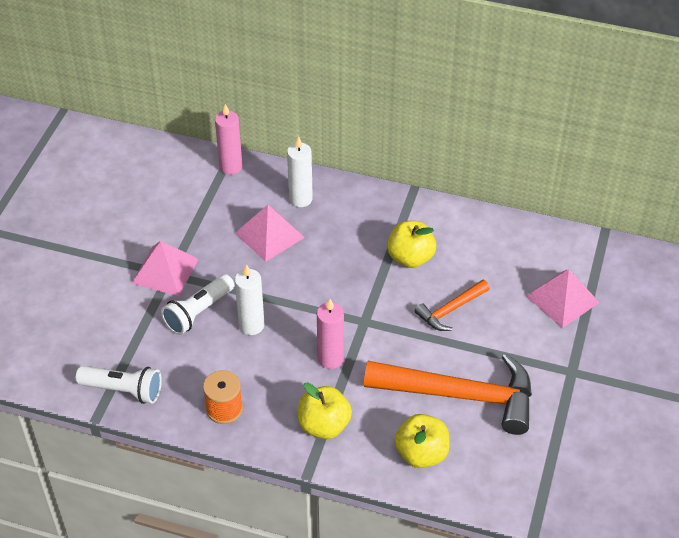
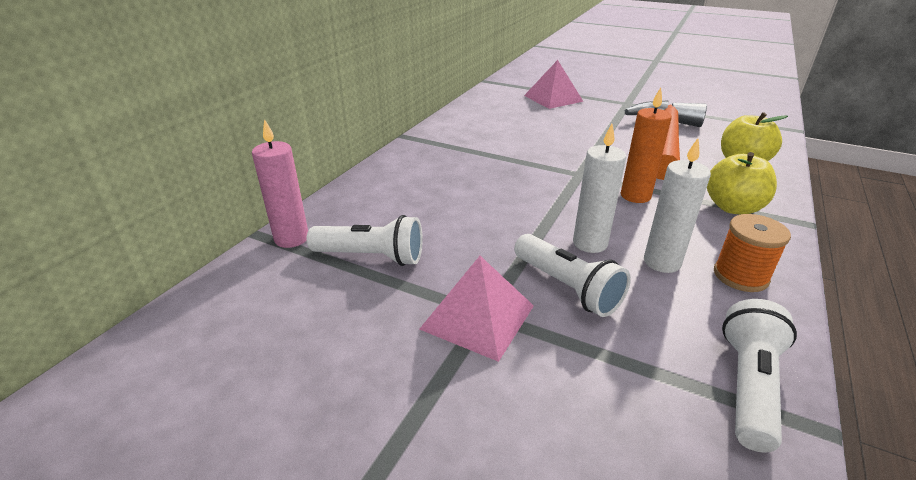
camera: 80 degrees left, 15 degrees down
(217, 211) = (371, 256): none -> white flashlight
(269, 235) = (435, 218): pink pyramid -> none
(300, 199) = (384, 193): white candle -> white candle (662, 262)
(330, 359) = (635, 196): pink candle -> orange candle
(410, 258) = (495, 145): yellow apple -> none
(450, 310) = (564, 135): orange hammer -> none

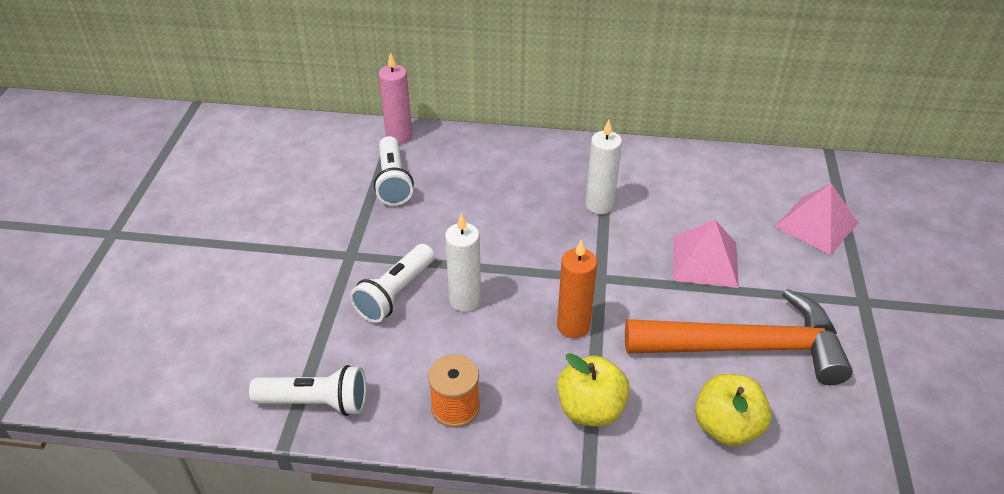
camera: 70 degrees right, 10 degrees up
(477, 317) = (344, 252): pink pyramid -> pink pyramid (705, 261)
(662, 262) = (455, 351): white candle -> white candle (599, 205)

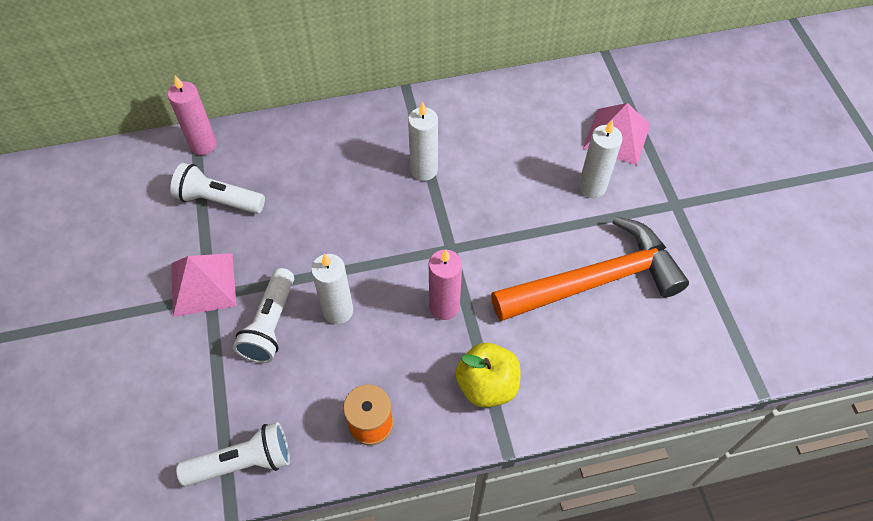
camera: 20 degrees left, 15 degrees up
(393, 181) = (218, 200): white flashlight -> white flashlight turned 135 degrees clockwise
(573, 326) = (444, 307): orange candle -> pink candle
(705, 261) = (535, 203): pink pyramid -> pink pyramid (203, 284)
(726, 427) = (602, 364): yellow apple -> none
(773, 262) = (592, 187): none -> white candle

